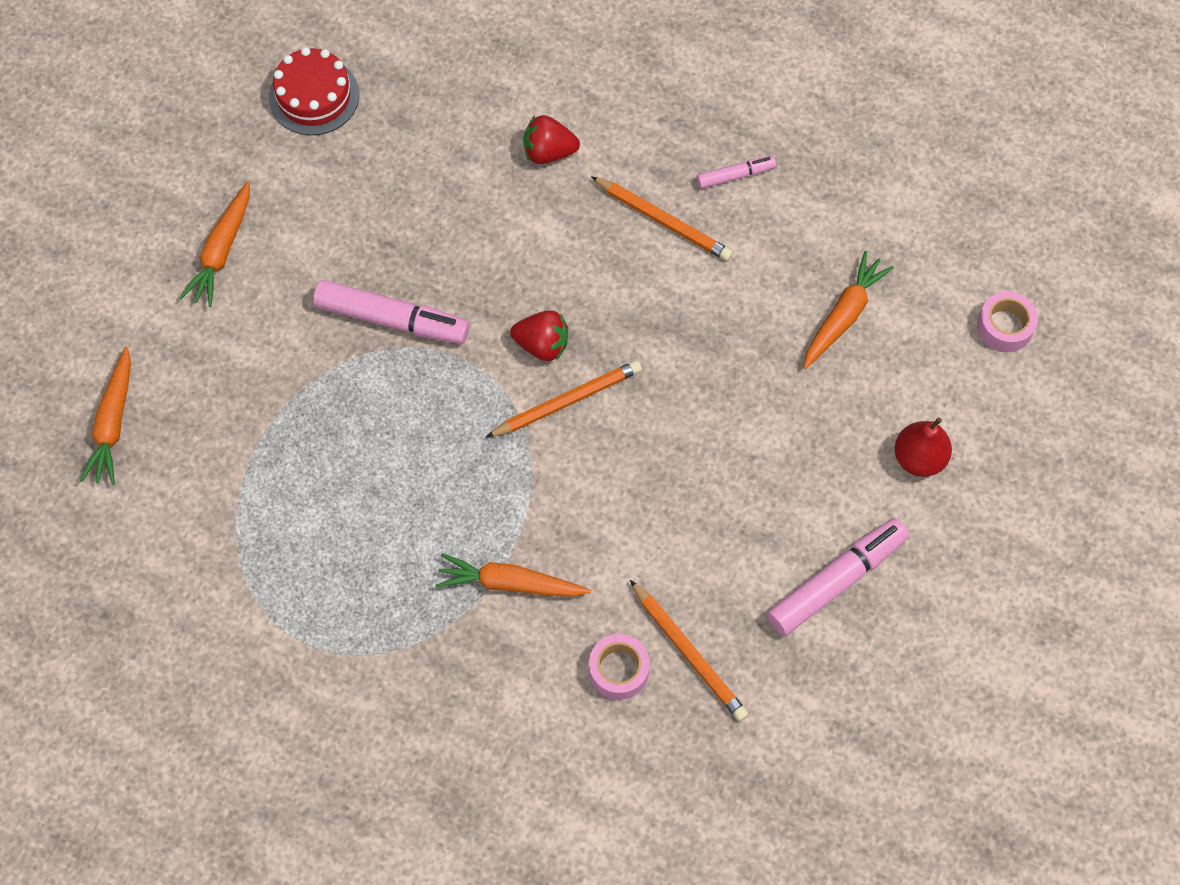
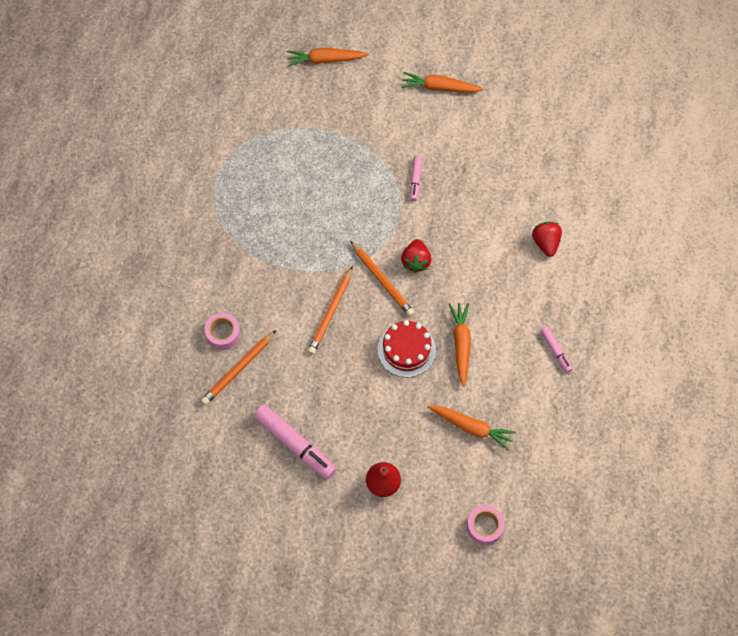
camera: 80 degrees right, 0 degrees up
(314, 96) = (552, 112): red cake -> red cake (406, 350)
(392, 319) = (415, 180): pink marker -> pink marker, size x0.53
(510, 583) = (265, 270): orange carrot -> orange carrot (461, 344)
(663, 221) = (513, 314): orange pencil -> orange pencil (330, 312)

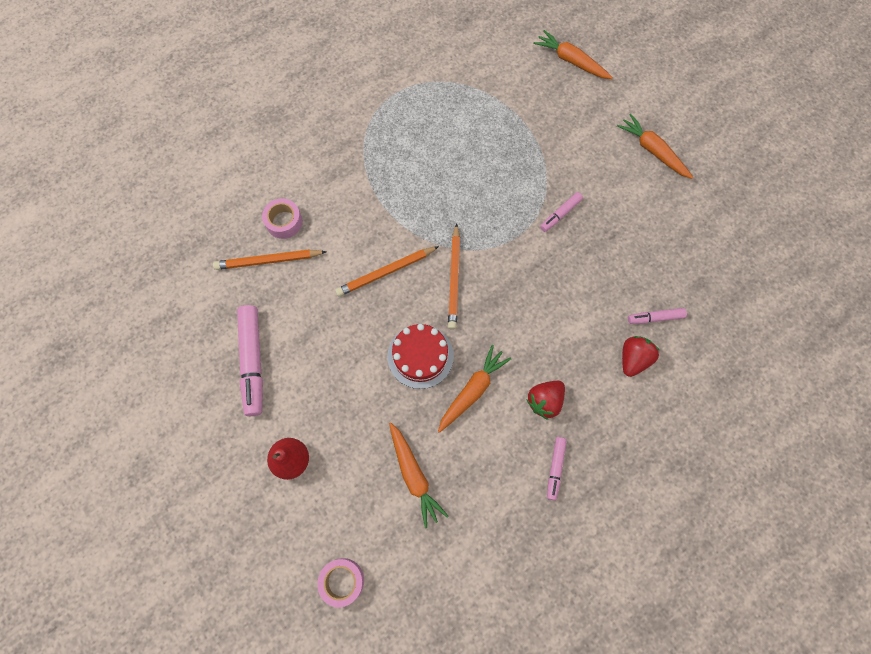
camera: 40 degrees right, 5 degrees up
(416, 261) = (498, 284): red strawberry -> red strawberry (544, 401)
(537, 205) = (655, 318): none -> pink marker

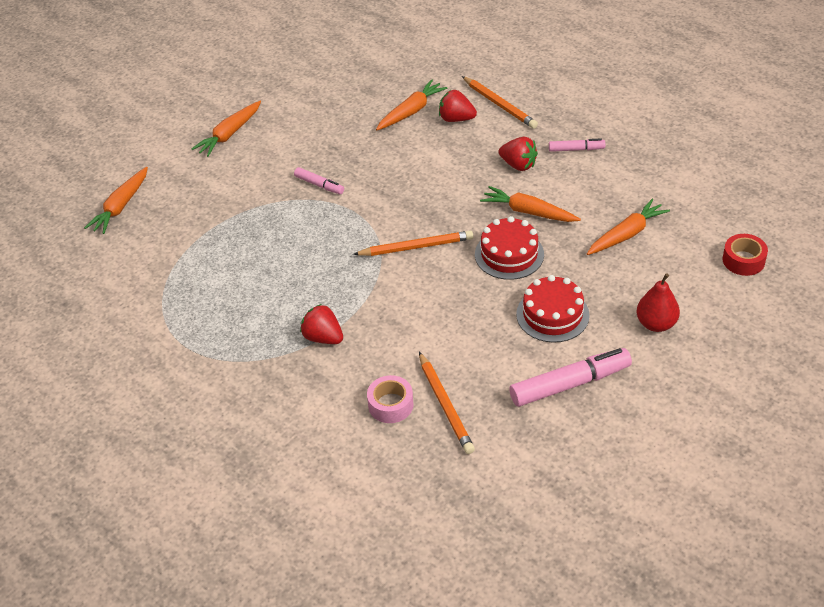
camera: 100 degrees left, 25 degrees down
(334, 372) = (552, 315): none -> red cake
(342, 581) = (743, 260): pink tape -> red tape
(370, 187) = (323, 337): none -> red strawberry
(385, 272) = (426, 301): orange pencil -> orange pencil (499, 105)
(655, 318) = (411, 111): pink marker -> orange carrot

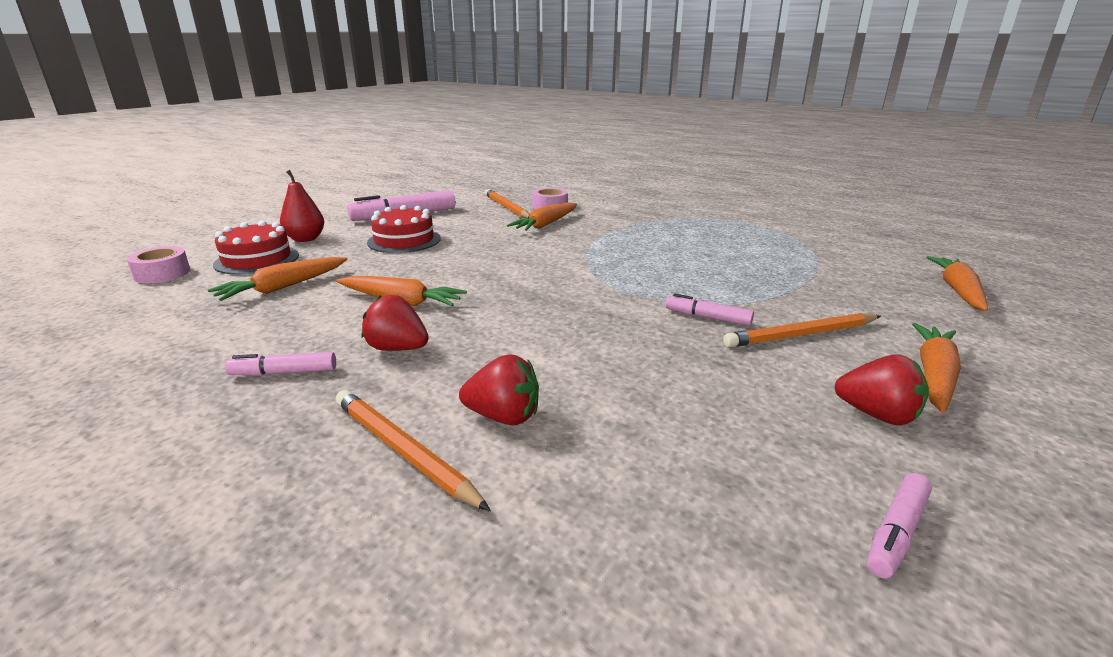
camera: 170 degrees right, 20 degrees down
(322, 71) = (896, 532): none -> pink marker
(323, 337) = (621, 226): red strawberry -> red strawberry (877, 415)
(411, 111) = (603, 429): orange carrot -> orange carrot (545, 224)
(416, 247) = (548, 272): orange pencil -> orange pencil (800, 334)
(509, 254) = (437, 270): red cake -> red cake (257, 260)
(743, 260) = (162, 273): red tape -> pink tape

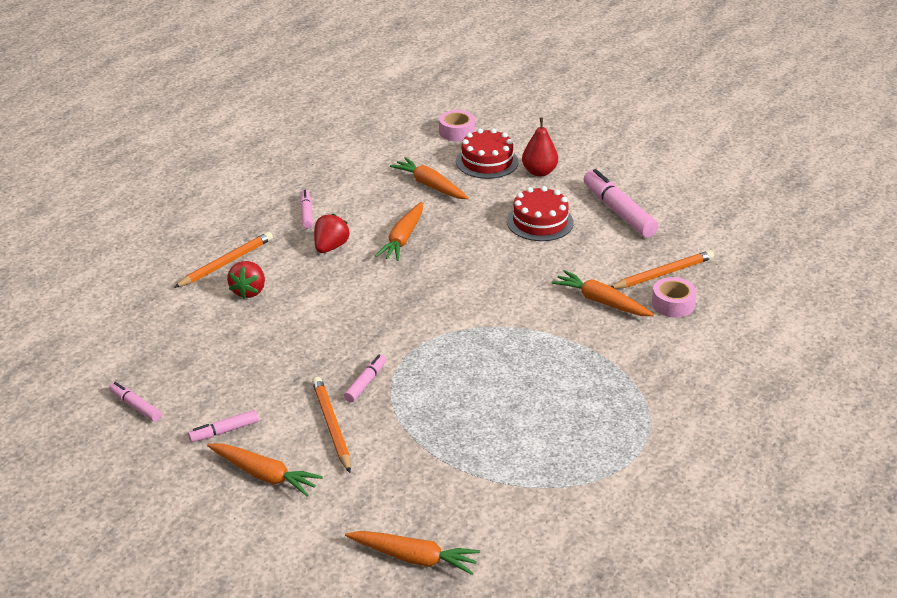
camera: 90 degrees right, 10 degrees up
(877, 415) = (224, 431): red strawberry -> pink marker

